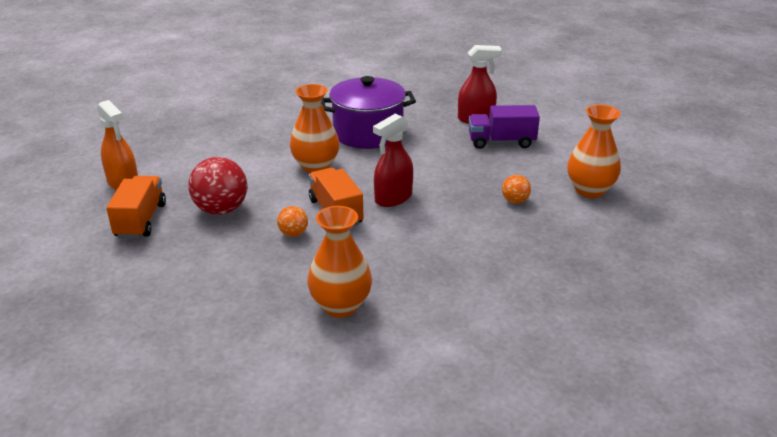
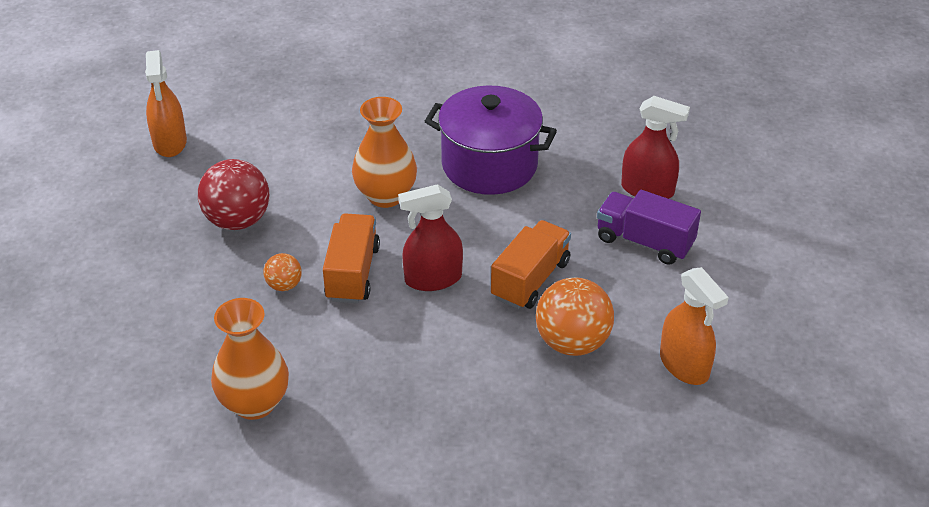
camera: 30 degrees right, 10 degrees up
(141, 220) = (150, 203): orange truck -> orange truck (530, 280)
(515, 201) = (572, 342): orange ball -> orange ball, size x1.95
(589, 190) = (684, 365): orange vase -> orange spray bottle

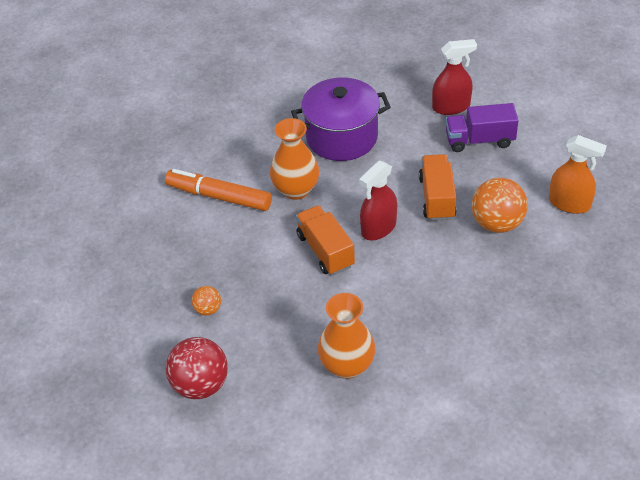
camera: 30 degrees left, 5 degrees up
(170, 143) = (110, 227): orange spray bottle -> none
(238, 220) = (215, 256): red ball -> red ball (200, 385)
(284, 285) = (289, 281): orange ball -> orange ball (208, 309)
(301, 164) = (219, 196): none -> orange marker

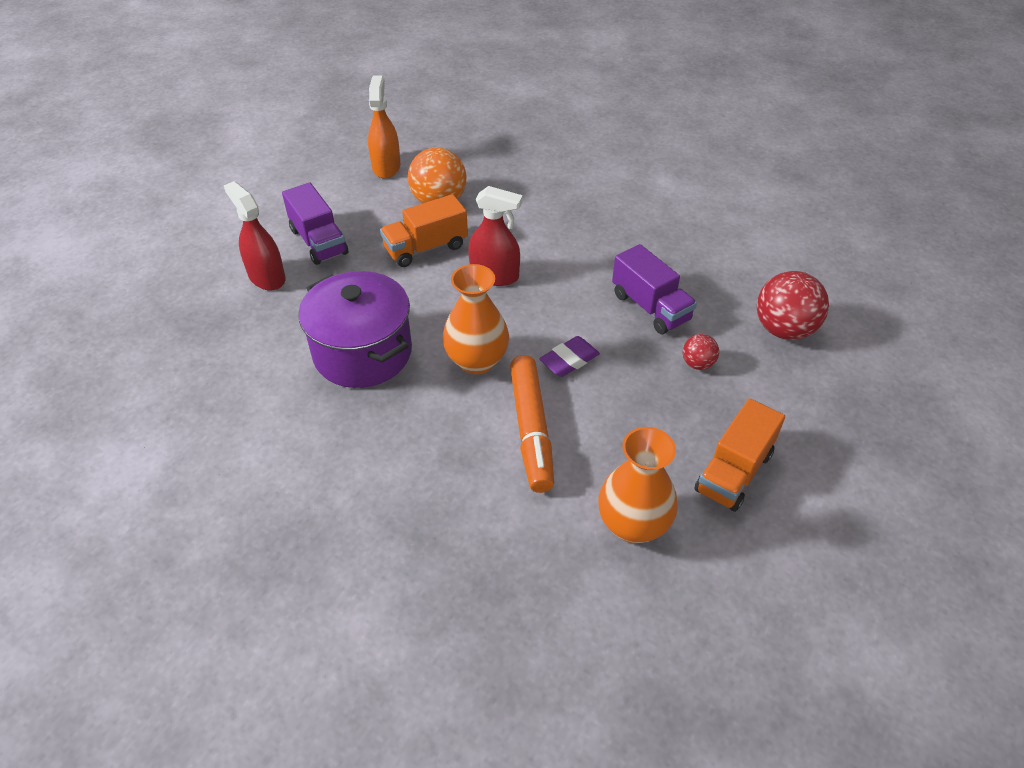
camera: 120 degrees left, 0 degrees up
(208, 309) = (697, 364): orange ball -> red ball
(263, 238) = (569, 360): none -> purple eraser
(282, 309) = (650, 307): none -> purple truck
(325, 251) = (552, 303): orange truck -> orange truck (733, 472)
(347, 365) = (675, 243): orange vase -> orange vase (633, 524)

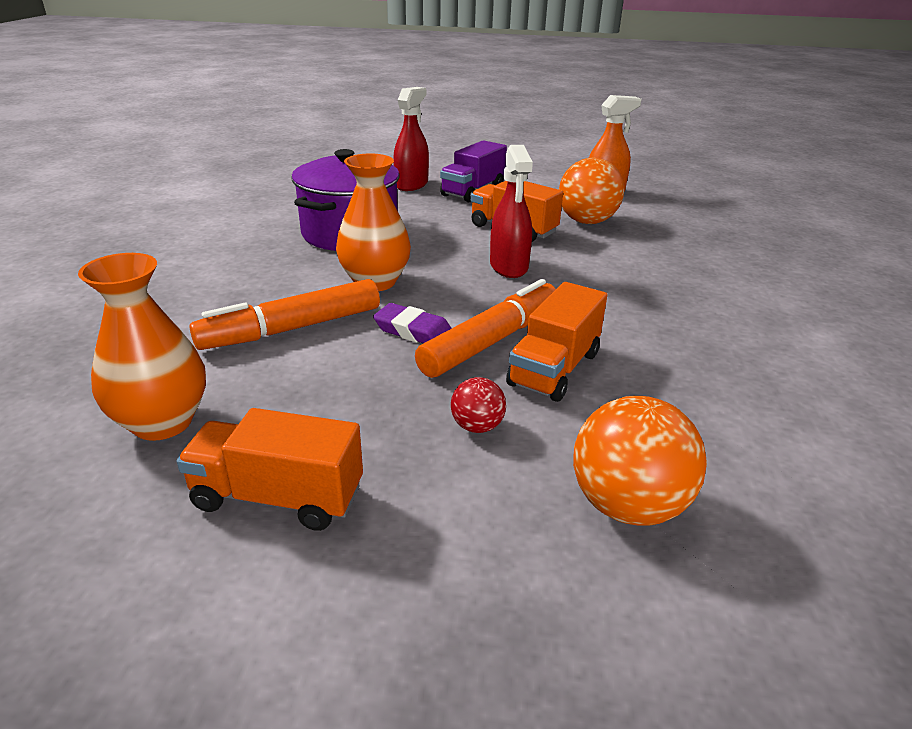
camera: 65 degrees right, 15 degrees down
(602, 324) = (491, 341): none -> orange marker
(650, 307) = (554, 369): purple truck -> orange truck
(783, 329) = (627, 505): red ball -> orange ball

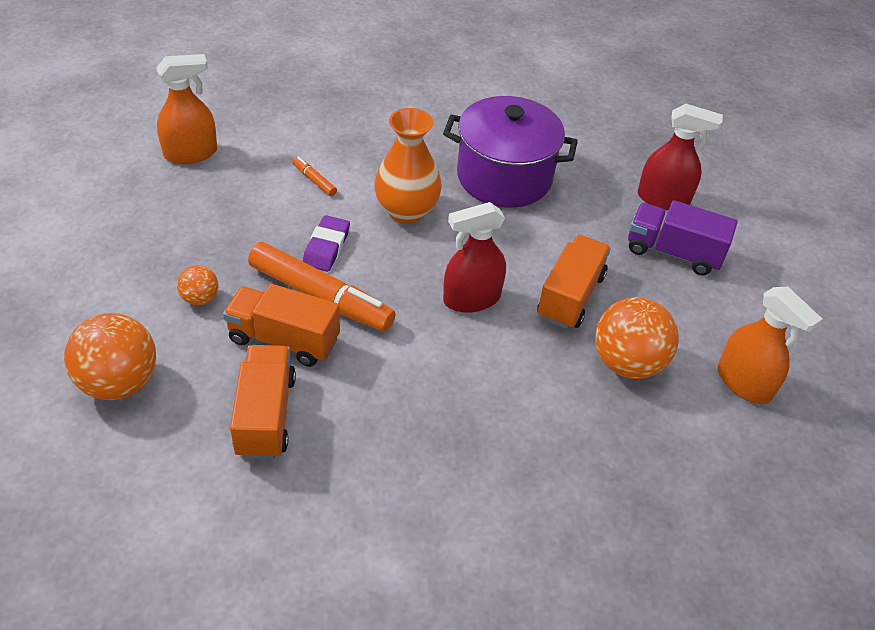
camera: 75 degrees right, 15 degrees up
(162, 422) = (191, 153): orange vase -> orange spray bottle
(278, 497) = (125, 218): orange truck -> orange truck (265, 415)
(291, 329) = (314, 180): orange marker -> orange marker, size x0.43
(477, 426) = (200, 298): red ball -> orange ball

